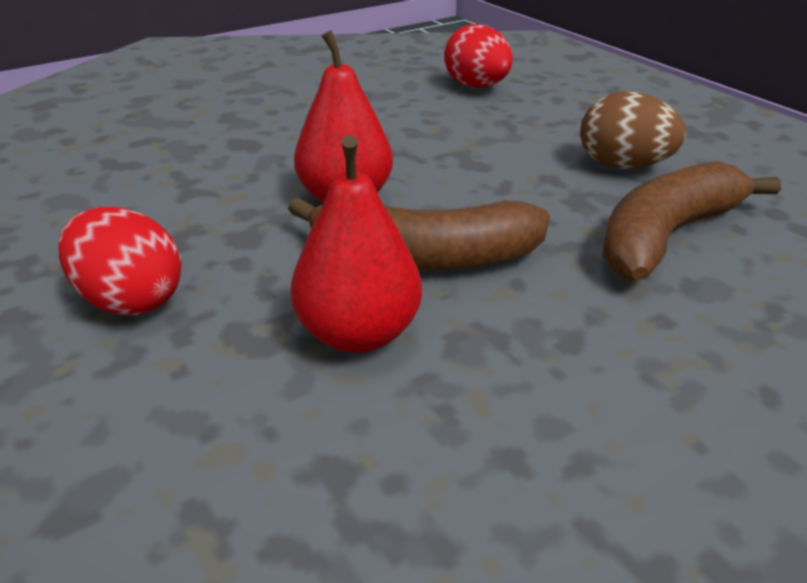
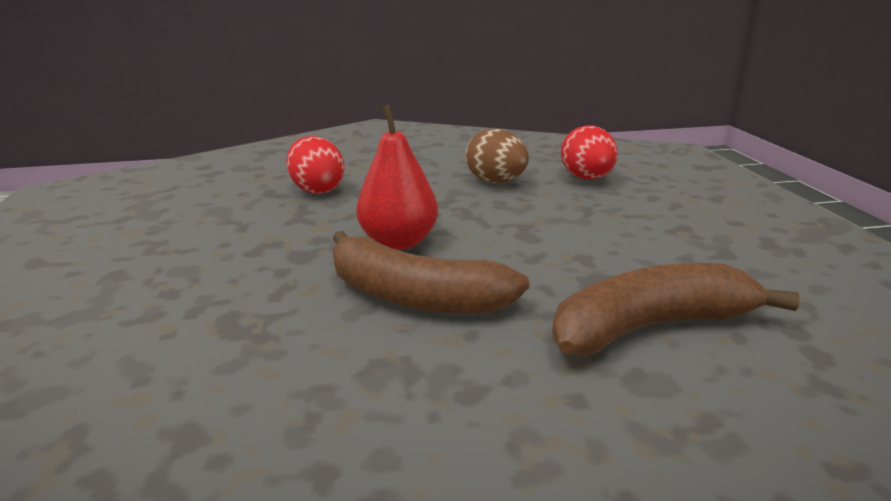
camera: 25 degrees right, 10 degrees down
(130, 300) = (188, 280): red egg -> red egg (317, 190)
(358, 334) = (307, 341): red pear -> none
(623, 166) = (664, 260): brown egg -> brown egg (496, 182)

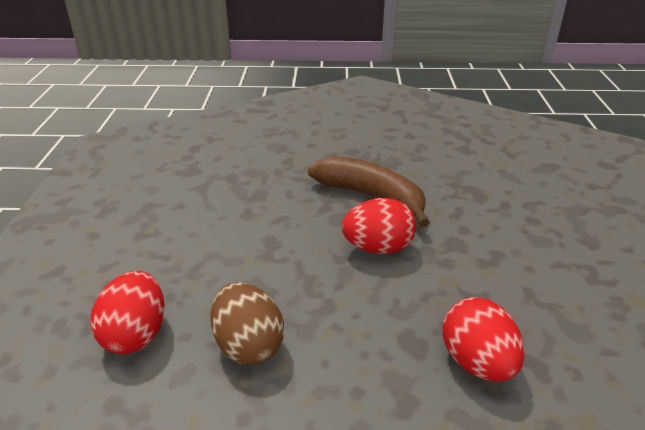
camera: 170 degrees left, 10 degrees up
(399, 242) = (378, 248): red pear -> red egg
(651, 327) = (253, 165): brown banana -> none

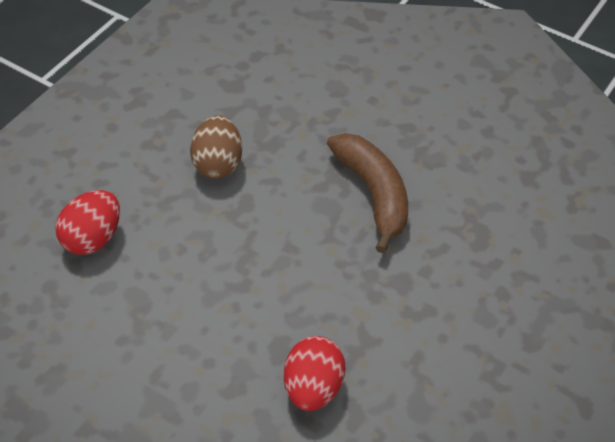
camera: 30 degrees right, 15 degrees up
(248, 345) = (162, 288): brown egg -> brown egg (217, 164)
(378, 248) = (329, 252): red egg -> none

